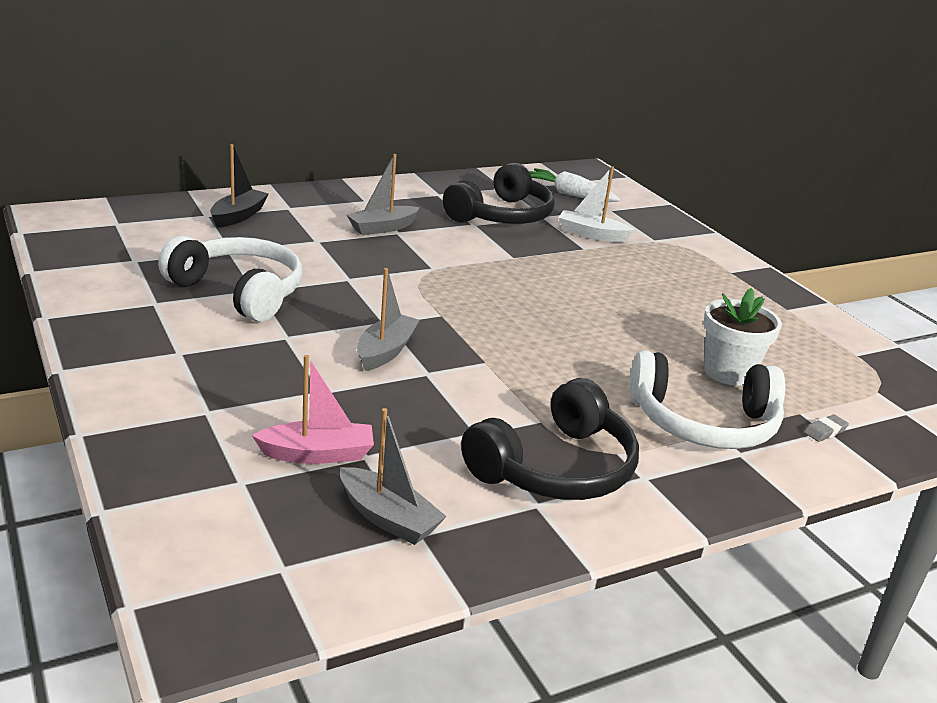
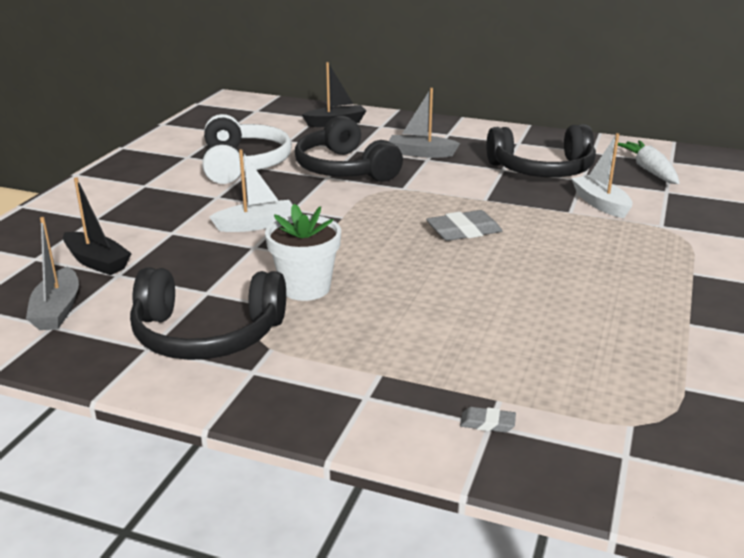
camera: 50 degrees right, 0 degrees up
(317, 454) = (97, 262): pink boat -> black boat
(347, 265) = (344, 169): none -> black headphones
(385, 351) = (256, 225): grey boat -> white boat
(551, 292) = (464, 231): none -> grey eraser
(703, 423) = (384, 363): white headphones -> none
(728, 372) = (495, 341): white flower pot -> white flower pot (305, 288)

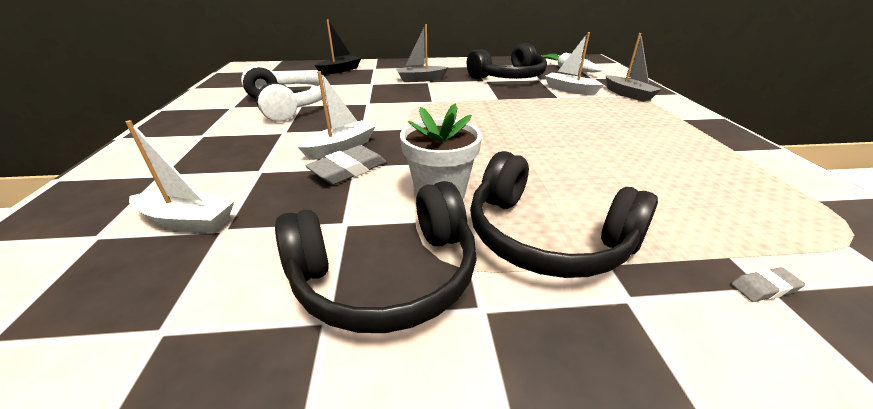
camera: 25 degrees left, 5 degrees up
(57, 310) = (158, 302): grey boat -> grey boat (628, 94)
(97, 262) = (187, 221): black boat -> white boat
(344, 169) = (375, 96): black headphones -> black headphones (545, 237)
(464, 231) = (510, 121): grey eraser -> grey eraser (348, 170)

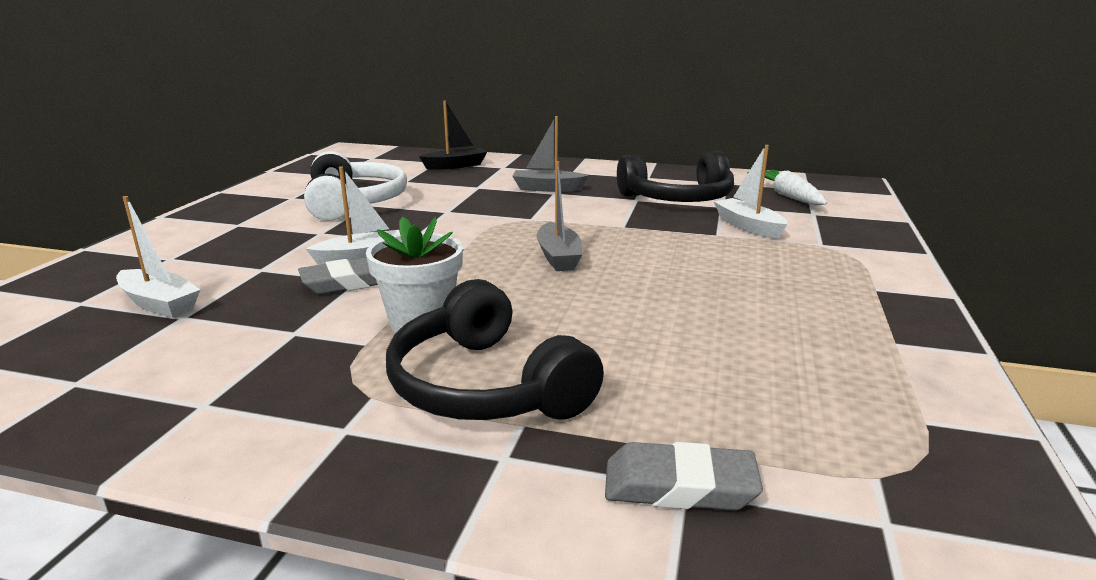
camera: 20 degrees right, 10 degrees down
(387, 275) = (287, 384): black headphones -> none
(628, 94) = (836, 244): grey boat -> grey boat (558, 257)
(764, 288) = (679, 486): grey eraser -> grey eraser, size x1.93

